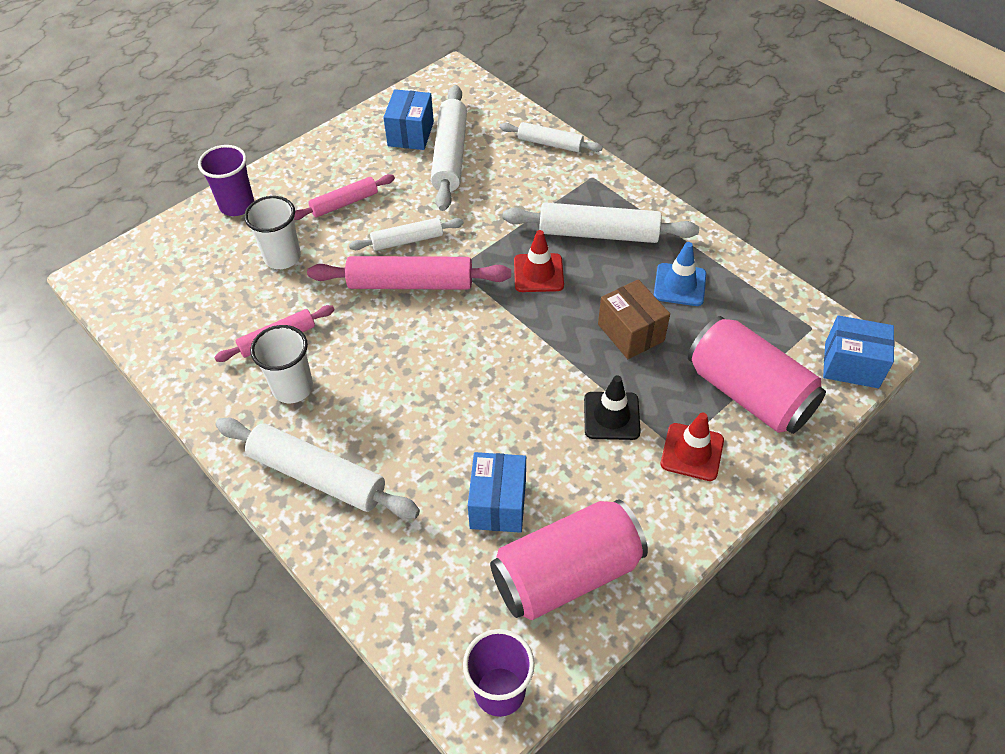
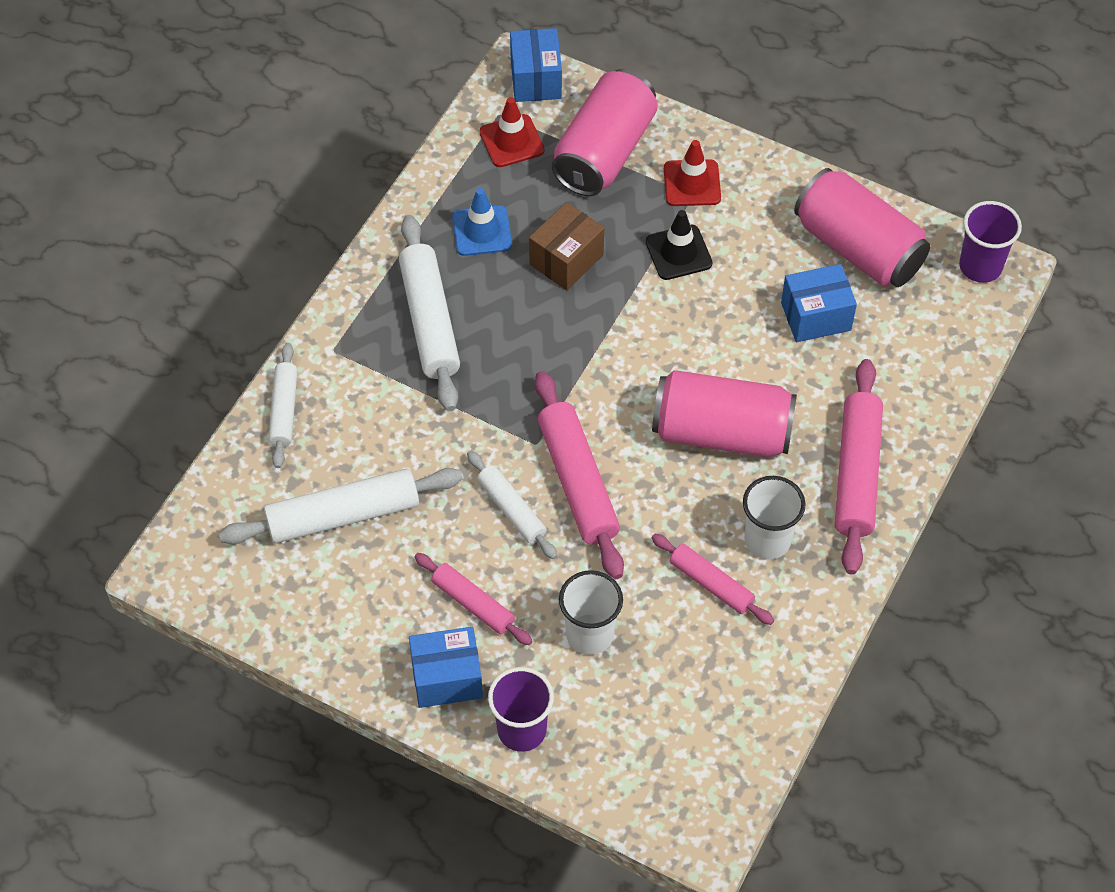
camera: 110 degrees left, 5 degrees up
(317, 476) = (857, 473): white rolling pin -> pink rolling pin
(409, 389) = (721, 432): none -> pink can
(410, 134) = (314, 576): blue box -> blue box (447, 678)
(538, 273) = (514, 362): red traffic cone -> red traffic cone (511, 141)

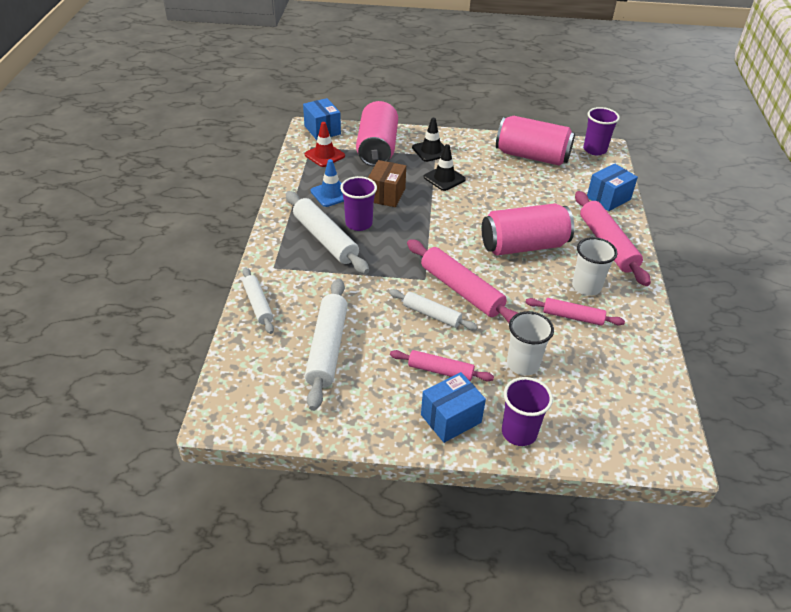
camera: 25 degrees left, 15 degrees down
(343, 515) = (327, 348): white rolling pin -> white rolling pin turned 45 degrees counterclockwise
(494, 306) = (359, 223): none -> purple cup
(692, 183) = (431, 151): red traffic cone -> black traffic cone
(816, 316) = (533, 186): blue box -> blue box (608, 198)

